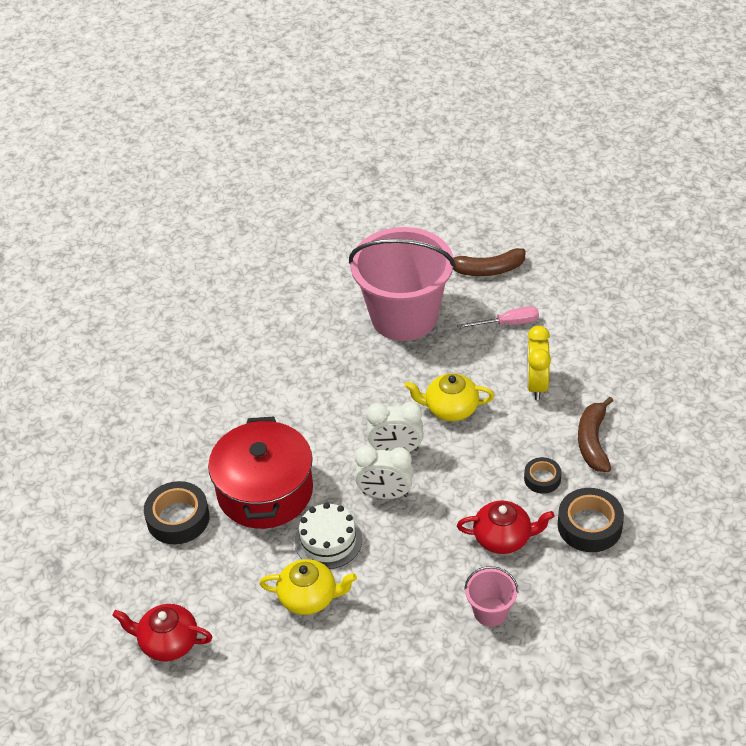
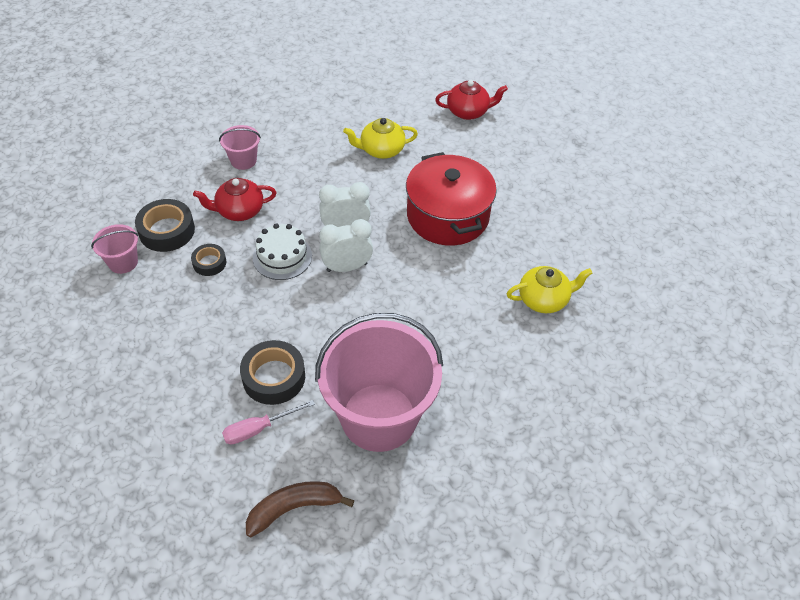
camera: 160 degrees right, 5 degrees up
(178, 518) = (507, 186): black tape -> black tape (274, 377)
(328, 541) = (381, 188): white cake -> white cake (282, 257)
(450, 408) = (304, 315): yellow teapot -> yellow teapot (544, 299)
(536, 385) = (221, 356): yellow clock -> none
(593, 441) = (162, 305): brown banana -> none
(637, 495) = (123, 262): none -> pink bucket

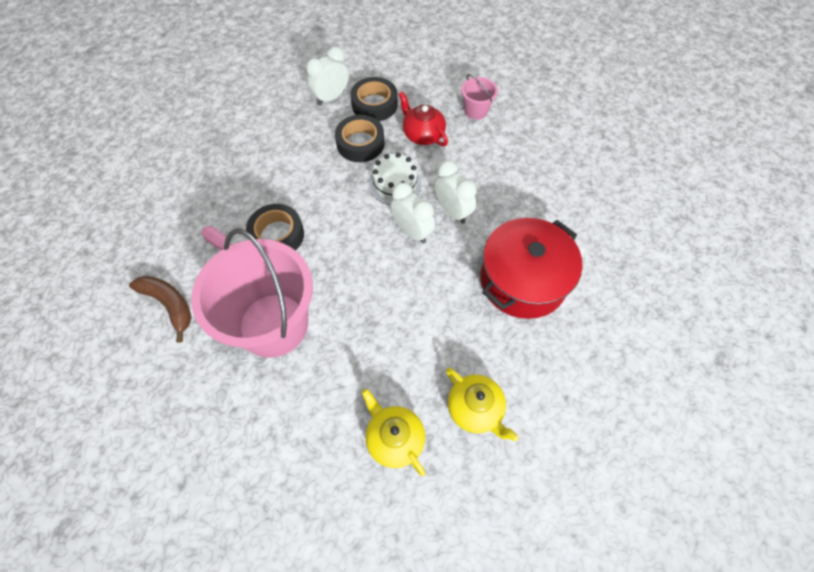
camera: 65 degrees right, 10 degrees up
(123, 262) = (331, 97): pink bucket -> white clock
(209, 263) = (360, 143): black tape -> black tape, size x1.70
(381, 150) = (563, 193): yellow teapot -> yellow teapot (394, 438)
(468, 112) = (673, 239): red teapot -> none

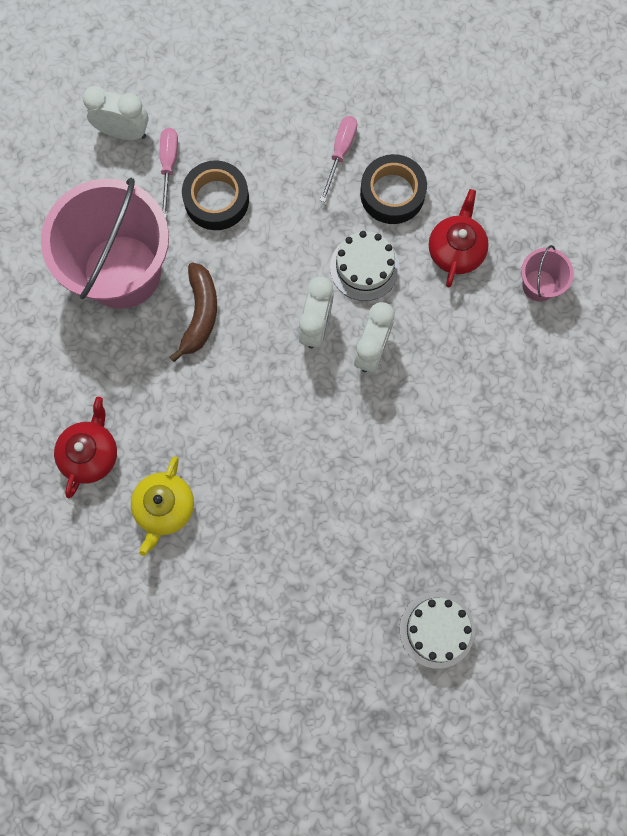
camera: 55 degrees right, 15 degrees up
(169, 304) = (77, 164): brown banana -> brown banana (200, 314)
(311, 153) = (340, 153): none -> pink screwdriver
(331, 97) = (435, 113): white clock -> white clock (123, 132)
(374, 105) = (461, 167): black tape -> none
(394, 438) = (90, 454): yellow teapot -> red teapot
(523, 280) = (335, 473): red pot -> none
(671, 286) = (437, 629): none -> white cake

